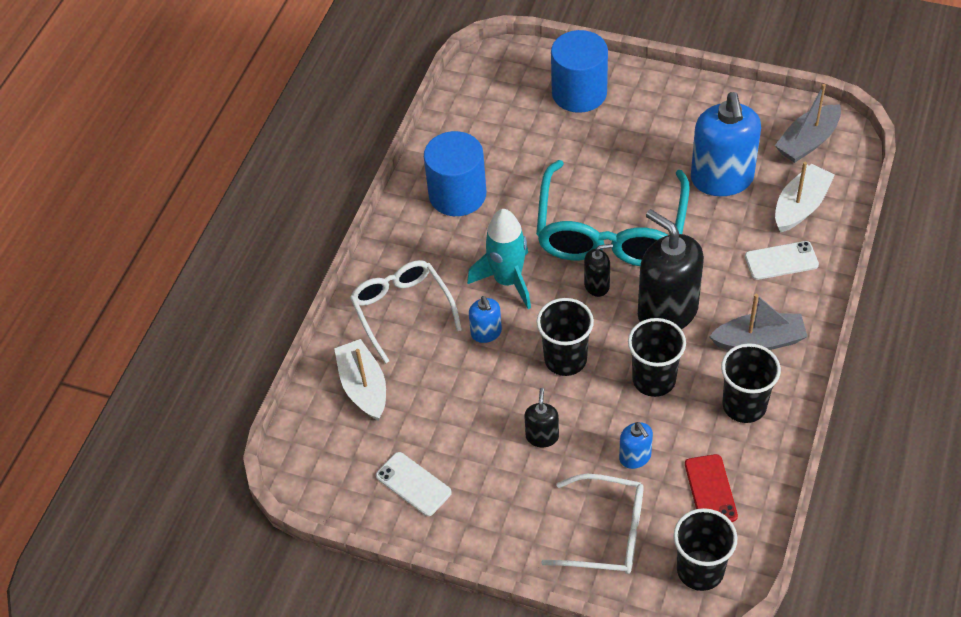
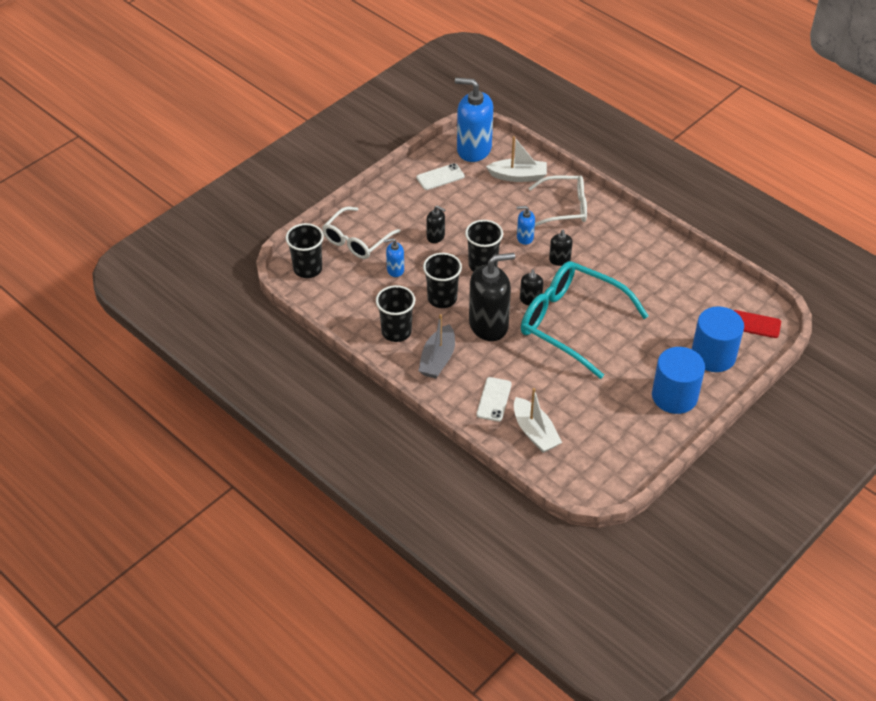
camera: 110 degrees right, 5 degrees down
(457, 194) = (647, 260): blue cylinder -> blue cylinder (674, 396)
(507, 281) = (559, 260): turquoise rocket -> black soap dispenser
(710, 490) = (351, 293): red phone -> red phone (754, 324)
(722, 179) = (585, 400): blue soap dispenser -> blue soap dispenser (474, 149)
(807, 142) = (593, 465): grey boat -> none

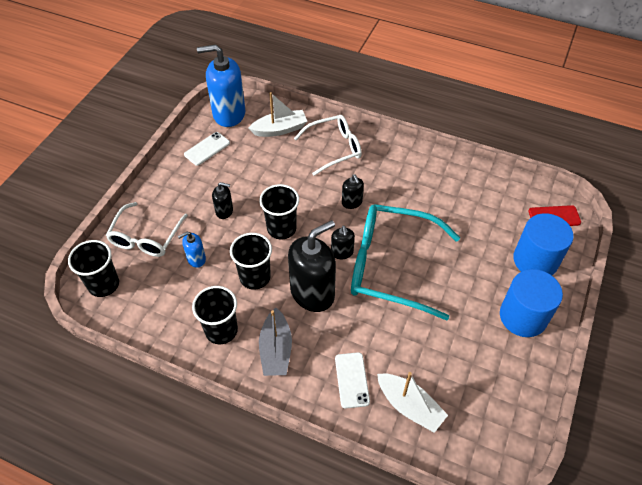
camera: 20 degrees left, 5 degrees up
(525, 237) = (310, 188): blue soap dispenser -> none

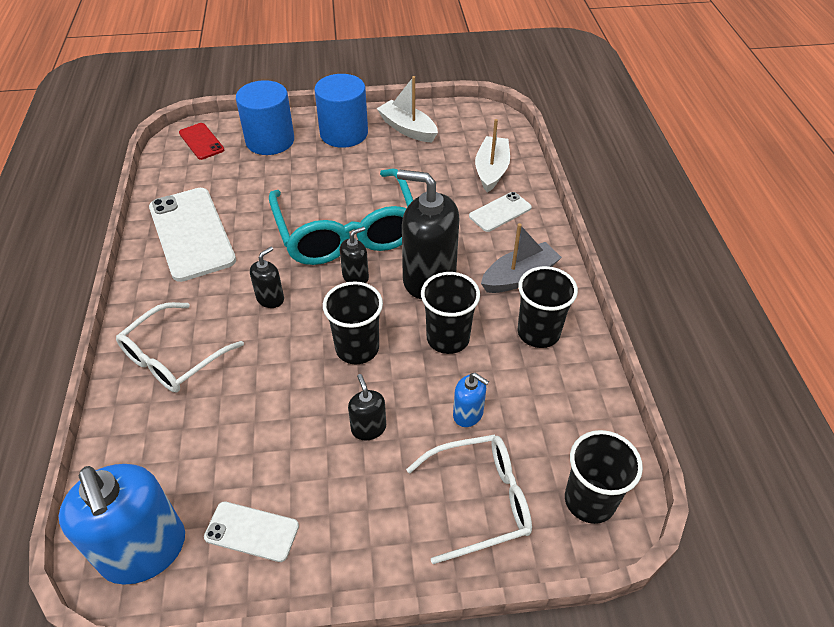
camera: 120 degrees left, 5 degrees down
(280, 129) = (157, 447): white boat -> white boat (407, 129)
(334, 148) = (173, 358): white glasses -> white glasses turned 90 degrees counterclockwise
(440, 182) = (192, 233): none -> white phone

